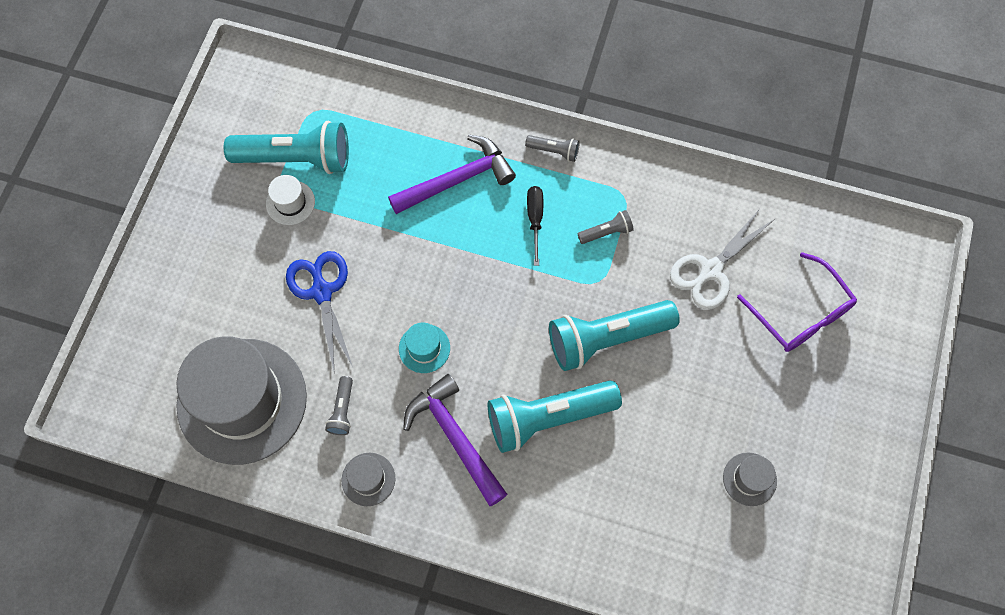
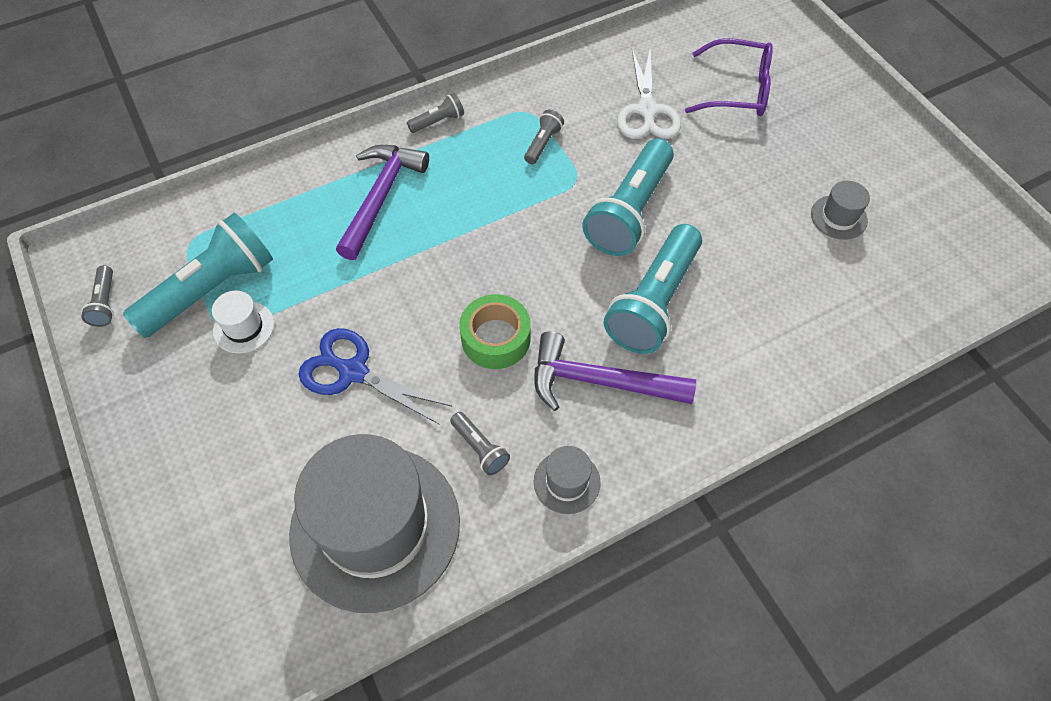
camera: 45 degrees left, 10 degrees down
(232, 114) = (105, 303): none -> grey flashlight
(424, 348) = (495, 338): turquoise hat -> green tape
(535, 219) = (478, 177): black screwdriver -> none

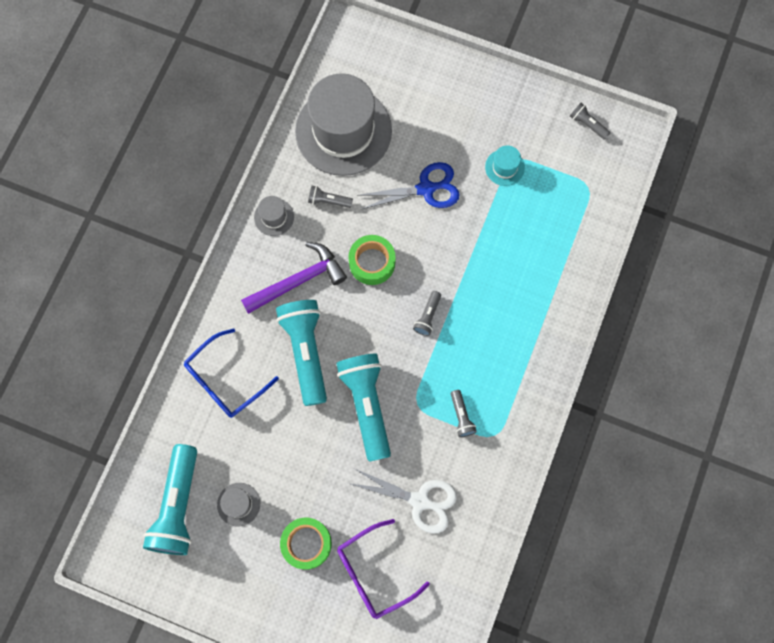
camera: 140 degrees right, 15 degrees up
(211, 289) = (544, 172): turquoise flashlight -> turquoise flashlight (178, 506)
(244, 327) = (504, 167): white hat -> turquoise hat
(381, 197) = (517, 298): purple hammer -> none
(438, 121) = (541, 380): grey flashlight -> grey flashlight (428, 316)
(646, 110) = (419, 501): white scissors -> white scissors turned 150 degrees clockwise
(773, 338) = (225, 380): none -> blue glasses
(788, 146) = (306, 543): none -> green tape

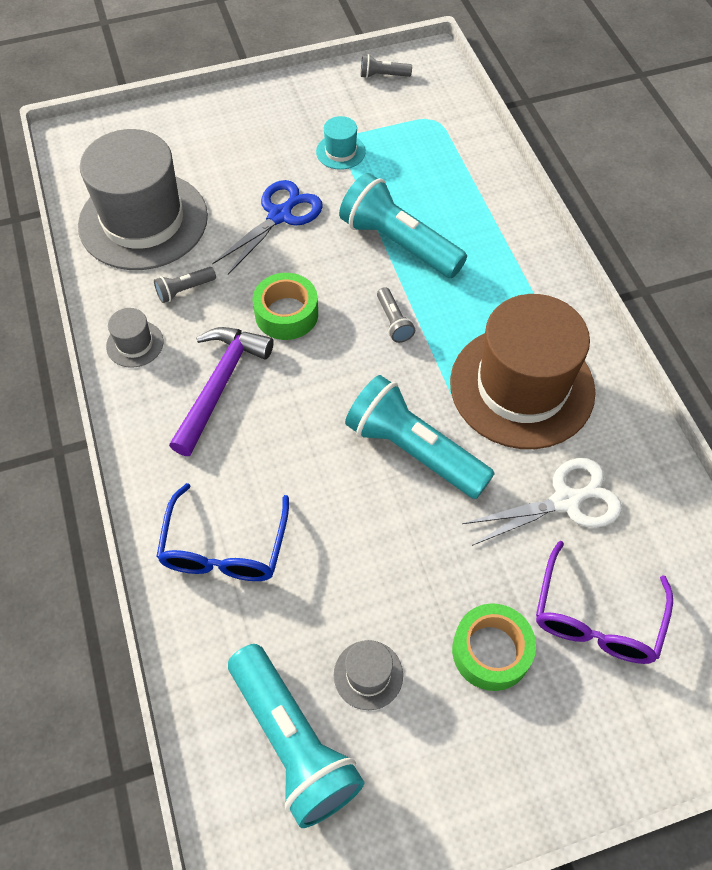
camera: 40 degrees left, 15 degrees down
(306, 352) = (294, 448): turquoise flashlight -> turquoise flashlight (398, 243)
(461, 416) = (522, 386): grey flashlight -> brown hat

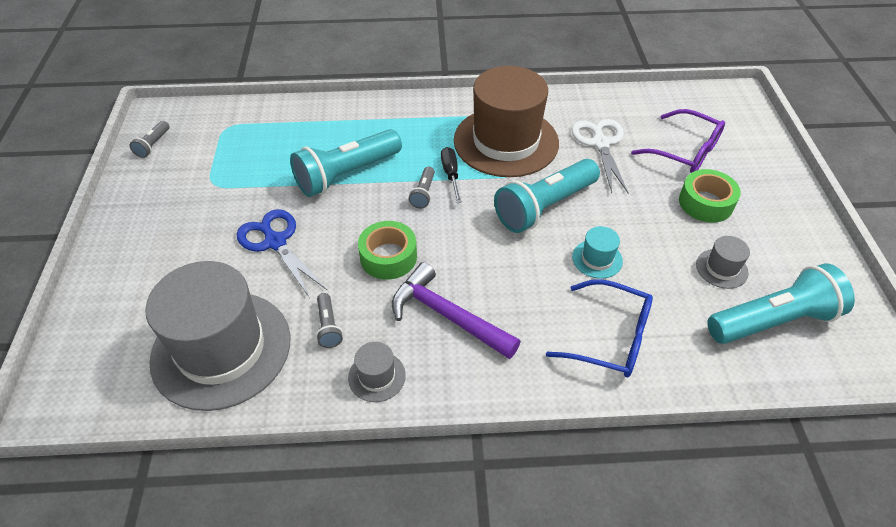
camera: 75 degrees left, 10 degrees down
(340, 152) = (225, 188): turquoise hat -> turquoise hat (597, 259)
(394, 321) = (423, 193): grey flashlight -> grey flashlight turned 105 degrees clockwise
(436, 341) = (451, 174): none -> black screwdriver

